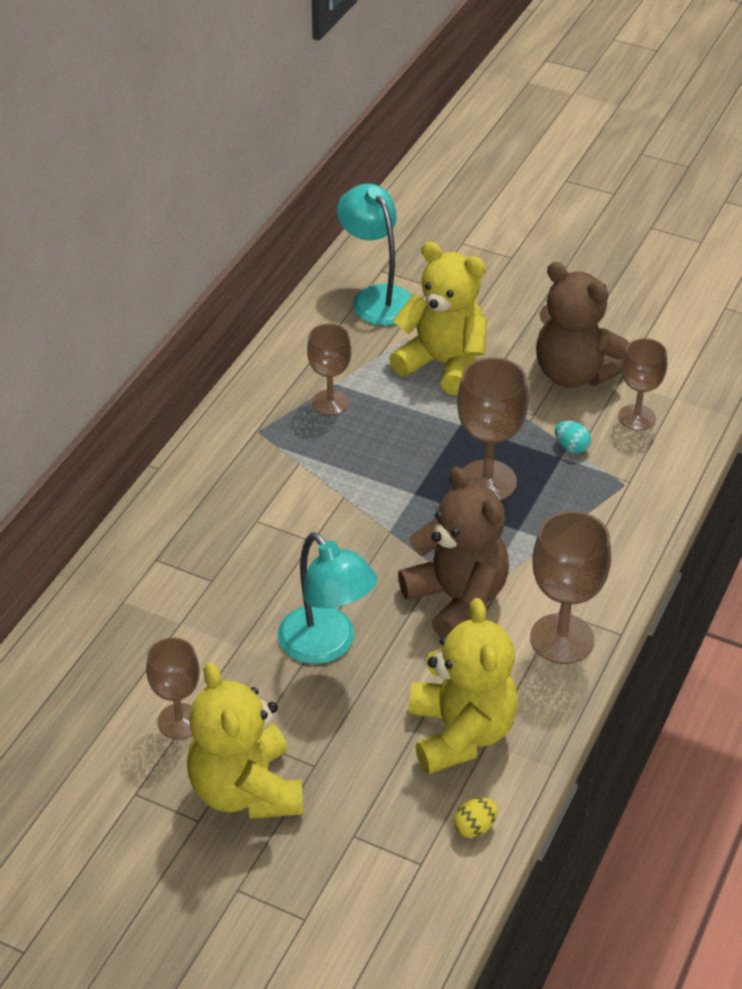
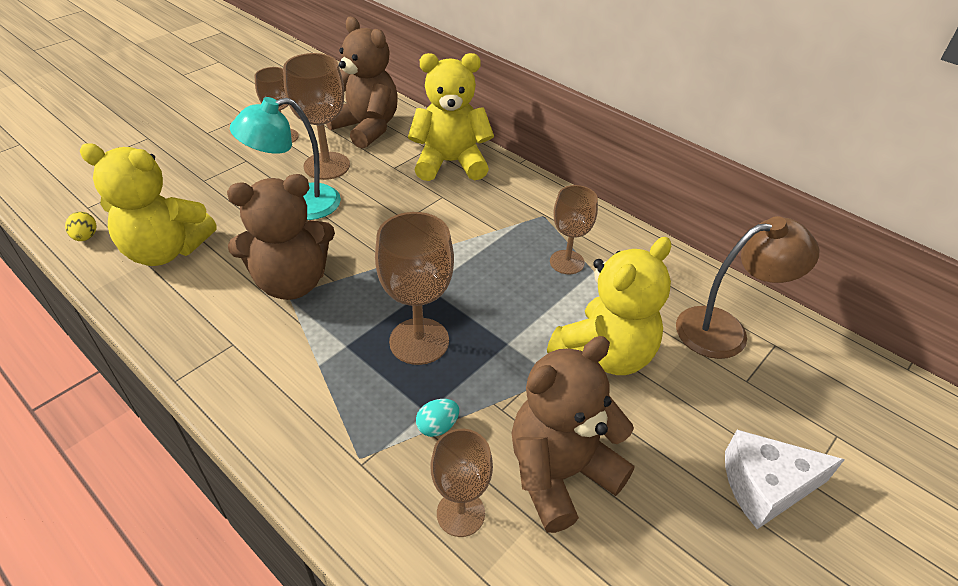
camera: 105 degrees right, 0 degrees up
(125, 637) = (366, 128): none -> brown teddy bear
(246, 790) = (210, 151): yellow teddy bear -> yellow teddy bear (450, 163)
(377, 297) = (725, 330): turquoise lamp -> brown lamp
(527, 275) = (765, 486): none -> white cheese
(562, 639) = (202, 336): brown goblet -> brown goblet (327, 166)

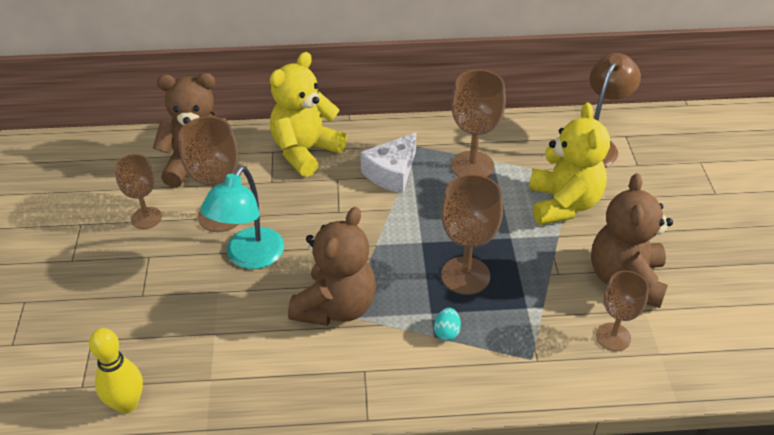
camera: 45 degrees left, 0 degrees up
(86, 237) = (127, 404): yellow egg -> yellow bowling pin
(166, 250) = (210, 360): yellow teddy bear -> none
(437, 426) = (543, 309): turquoise egg -> turquoise egg (446, 332)
(567, 262) = (472, 166): brown goblet -> brown goblet, size x1.52
(765, 486) = (705, 209): white cheese -> white cheese (391, 173)

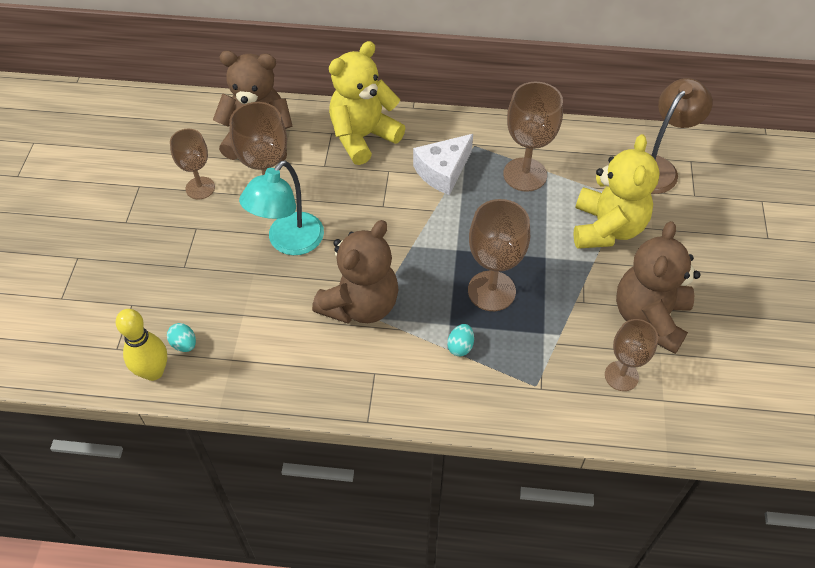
camera: 10 degrees right, 10 degrees up
(156, 371) = (184, 344): none -> turquoise egg

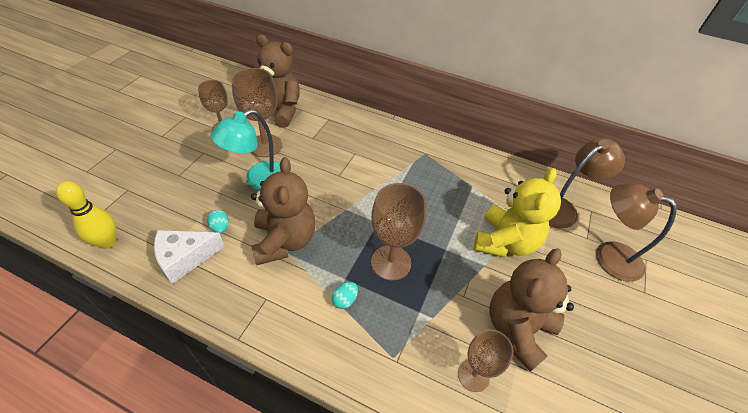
camera: 15 degrees right, 5 degrees down
(184, 344) = (142, 229): turquoise egg -> turquoise egg (220, 227)
(360, 305) = (284, 241): brown teddy bear -> brown teddy bear turned 60 degrees counterclockwise
(363, 137) = (349, 127): yellow teddy bear -> none
(443, 171) = (394, 164): white cheese -> white cheese (185, 258)
(525, 174) = (454, 183): brown goblet -> none
(722, 209) = (609, 255): none -> brown lamp

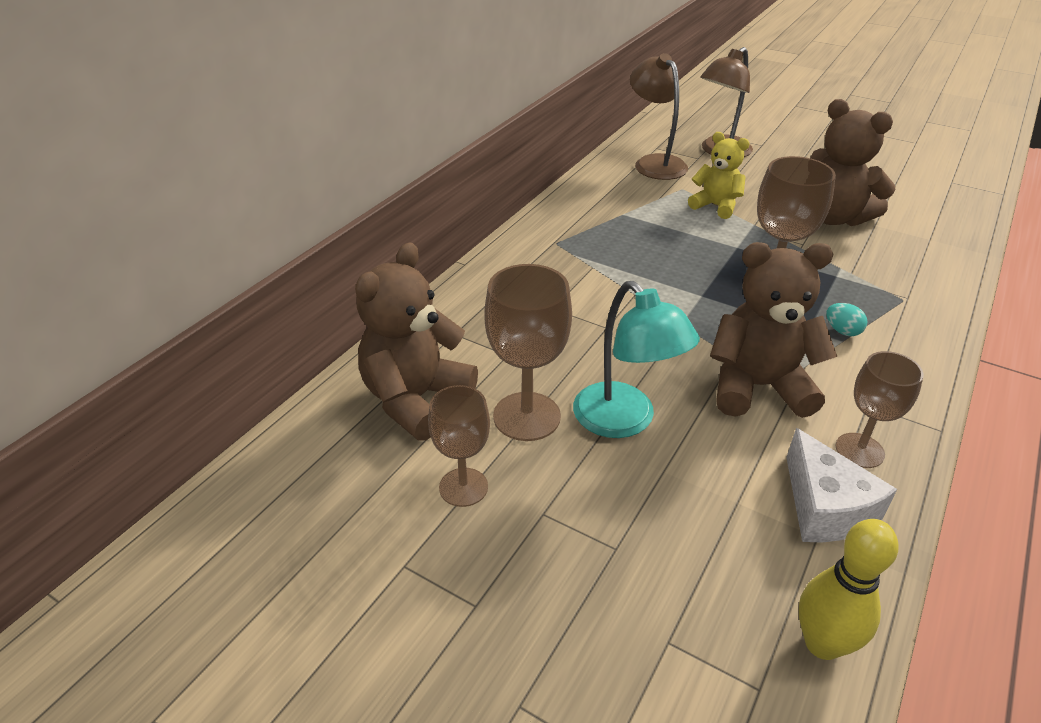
camera: 80 degrees left, 10 degrees down
(220, 227) = (747, 466): turquoise egg -> none
(473, 375) = (899, 250): brown goblet -> brown goblet (859, 450)
(504, 242) = (715, 206): yellow teddy bear -> yellow teddy bear, size x0.63

